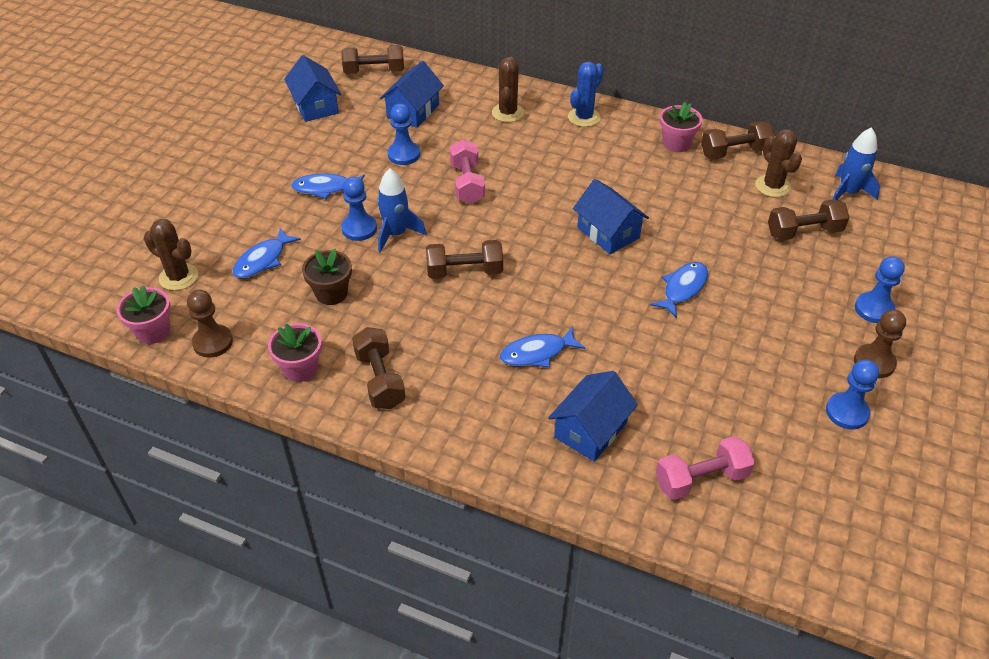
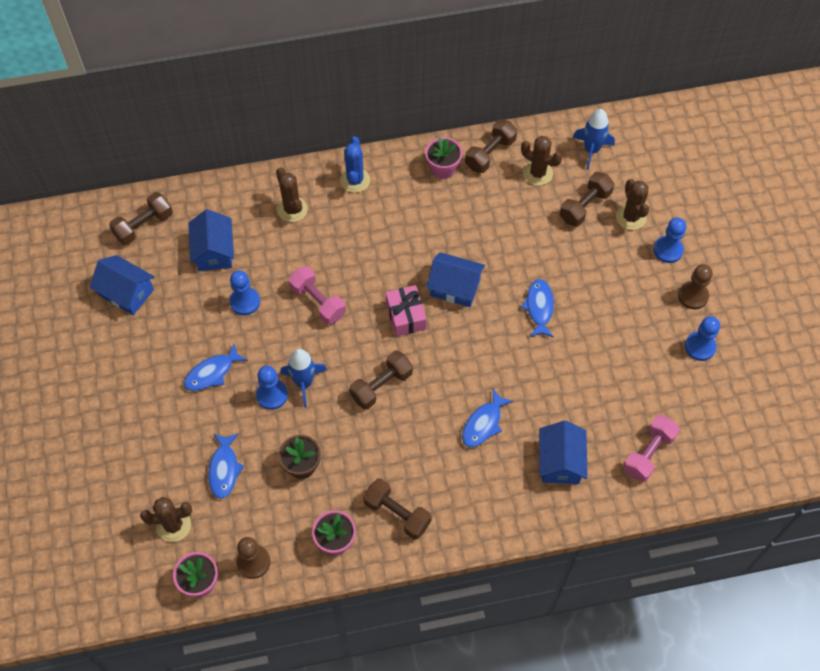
camera: 35 degrees left, 15 degrees up
(539, 231) = (406, 316): none -> pink gift
(850, 263) = (630, 217): none -> brown cactus

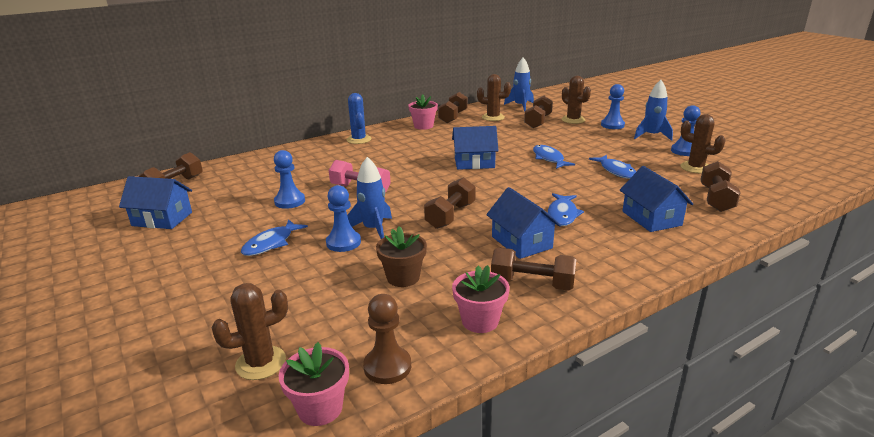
camera: 20 degrees left, 35 degrees down
(214, 251) = (249, 185): blue house -> blue house (521, 242)
(224, 469) = (312, 301): blue fish -> blue fish (616, 171)
(292, 209) = (313, 157): brown cactus -> brown cactus (695, 168)
(406, 316) = (444, 181): pink gift -> none
(648, 453) = (716, 199): pink dumbbell -> brown dumbbell
(693, 296) = (651, 136): brown pawn -> blue rocket

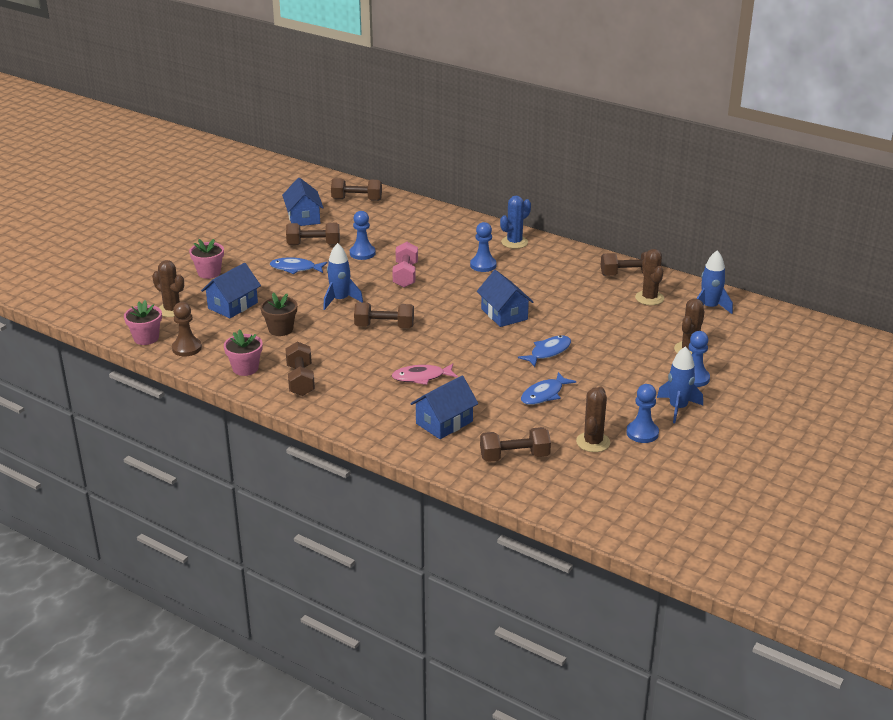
camera: 65 degrees right, 5 degrees up
(343, 242) = (313, 294): blue pawn -> blue pawn (483, 265)
(423, 126) = (583, 265): pink flower pot -> pink flower pot (209, 273)
(521, 242) = (359, 366): blue house -> blue house (232, 305)
(538, 121) = (661, 328): brown dumbbell -> brown dumbbell (313, 244)
(562, 214) = (421, 377): blue fish -> pink fish

